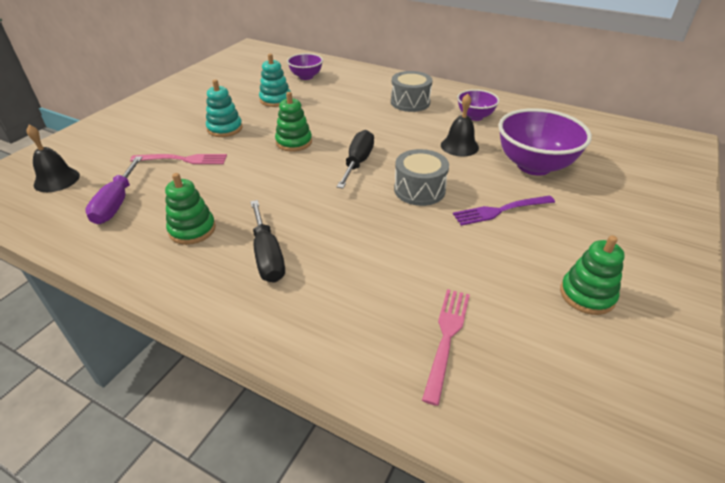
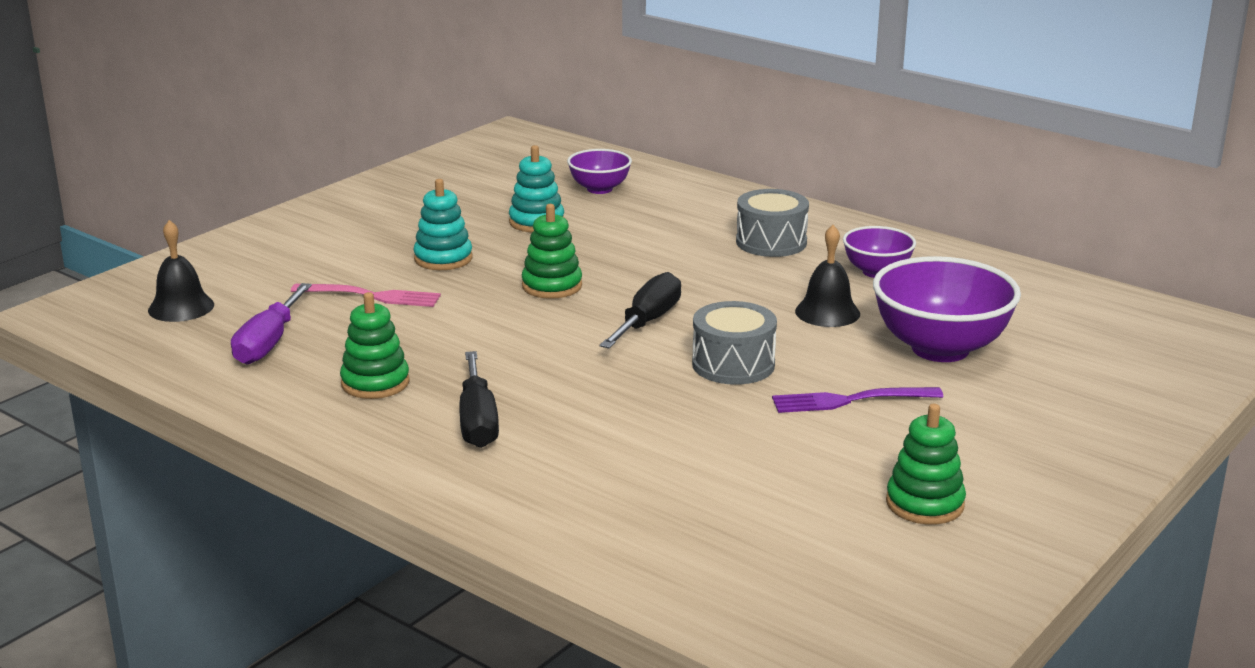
camera: 10 degrees right, 15 degrees down
(446, 338) = (699, 525): pink fork -> none

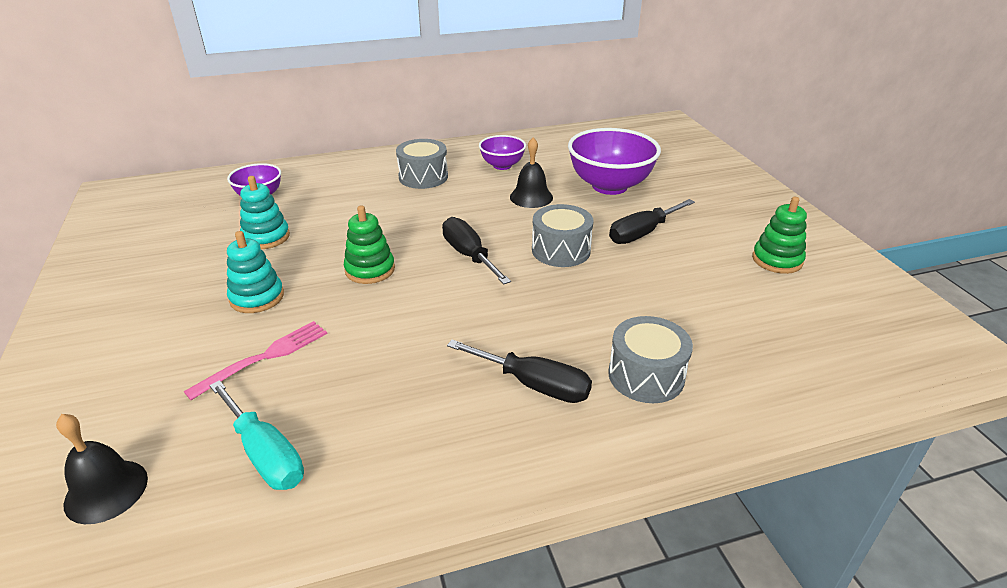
camera: 55 degrees left, 10 degrees up
(268, 343) = (265, 454): purple screwdriver -> turquoise screwdriver
(375, 383) = (416, 415): green stacking toy -> none
(562, 473) = (646, 375): none -> grey drum
(850, 400) = (642, 233): purple fork -> black screwdriver

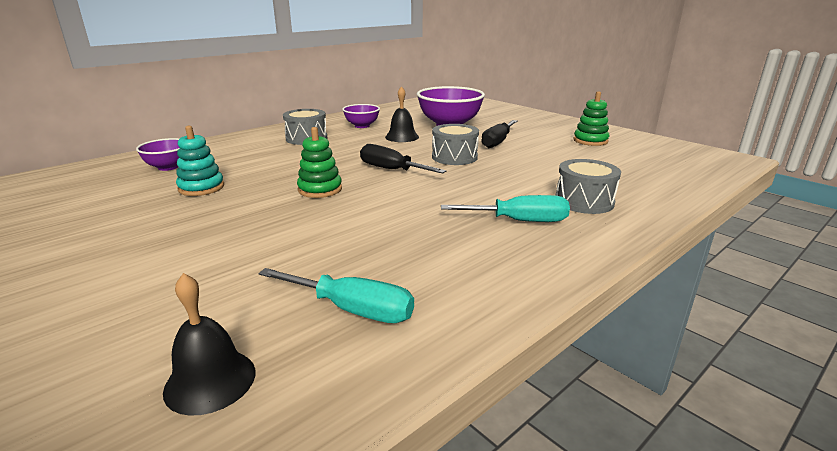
camera: 25 degrees left, 10 degrees down
(257, 297) = (233, 222): turquoise stacking toy -> none
(264, 357) = (282, 254): pink fork -> none
(534, 385) = (519, 221): black screwdriver -> turquoise screwdriver

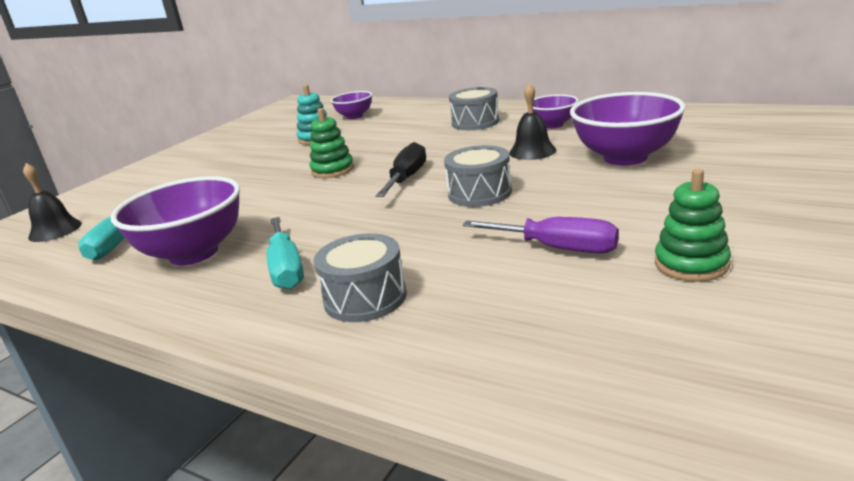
camera: 75 degrees right, 0 degrees up
(444, 259) = (194, 253): none -> purple bowl
(497, 142) = (580, 200): black screwdriver -> none
(554, 155) = (557, 248): none -> purple screwdriver

